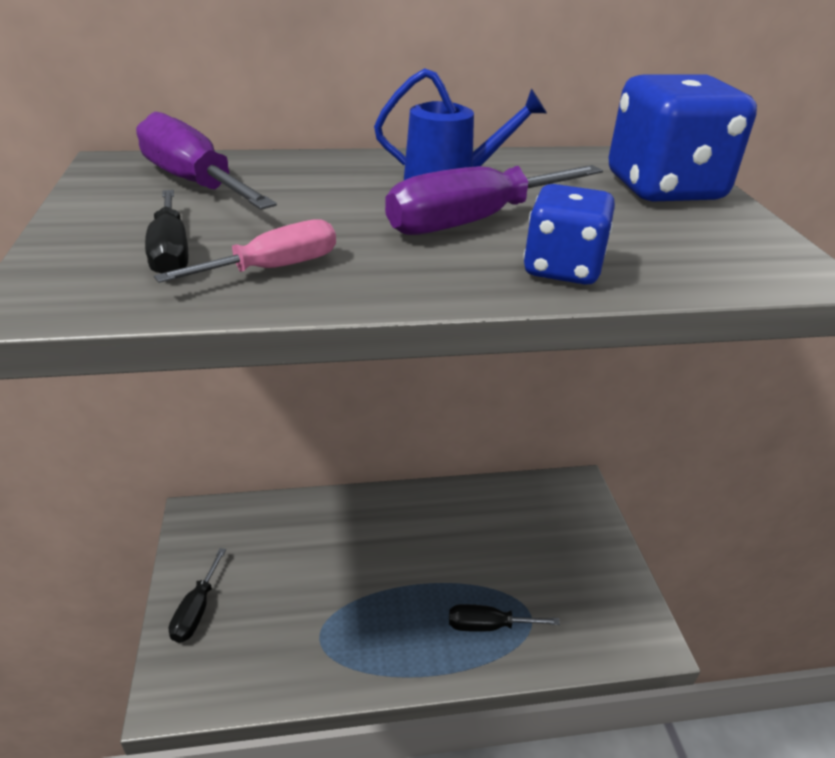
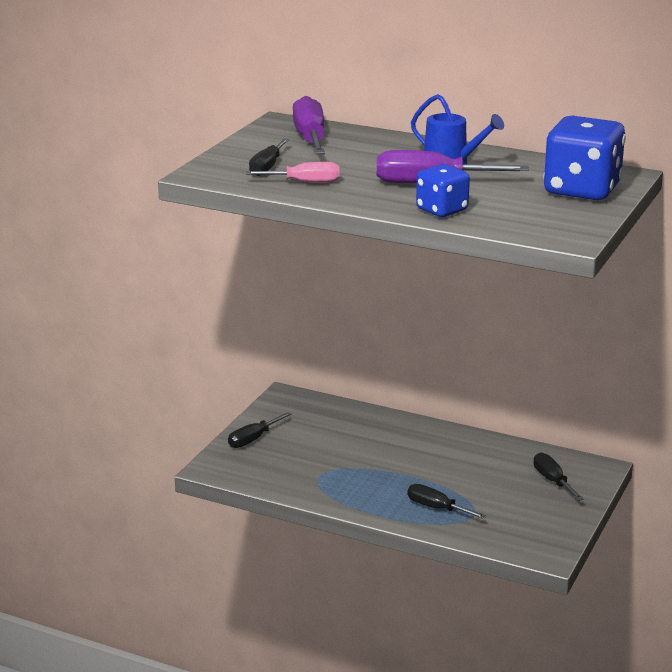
camera: 35 degrees right, 10 degrees down
(558, 522) = (552, 481): none -> black screwdriver

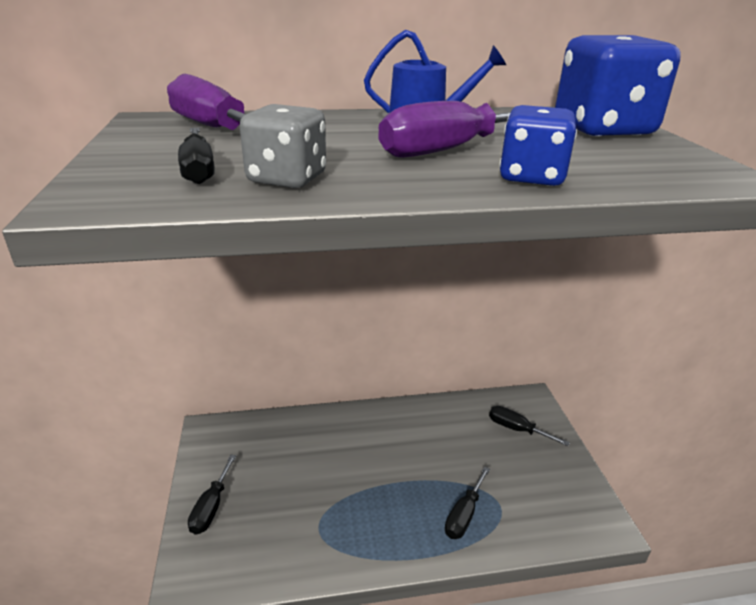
camera: 35 degrees left, 5 degrees up
(305, 182) = (287, 179): pink screwdriver -> grey dice
(436, 508) = (464, 515): black screwdriver -> black screwdriver turned 60 degrees counterclockwise

